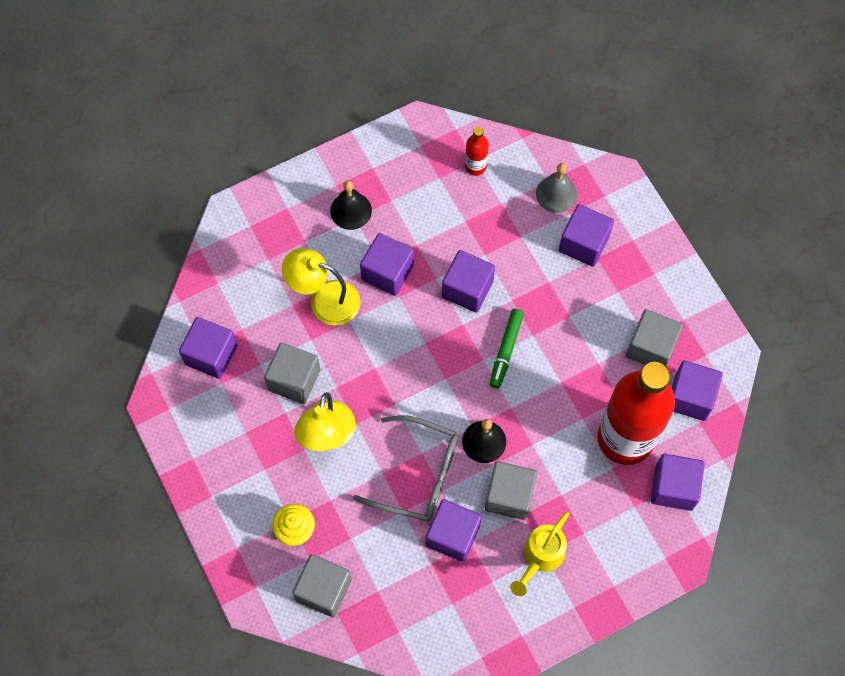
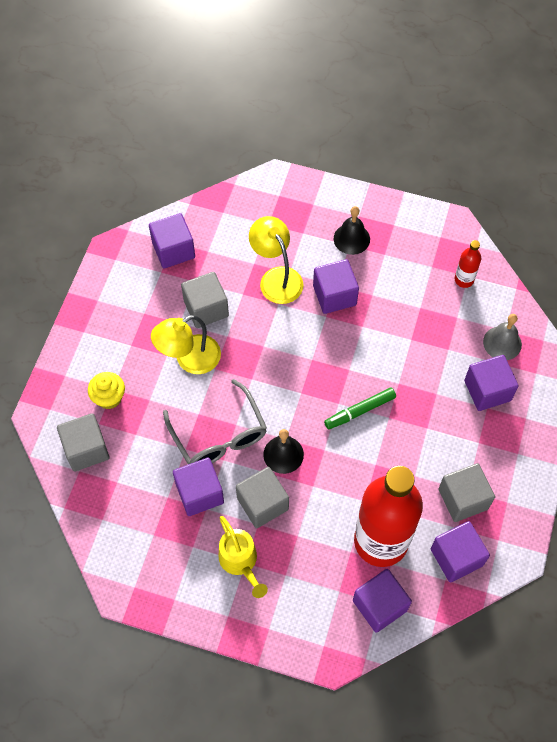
camera: 45 degrees right, 5 degrees down
(467, 289) = (375, 350): purple cube -> none
(540, 557) = (240, 562): yellow watering can -> yellow watering can turned 105 degrees counterclockwise

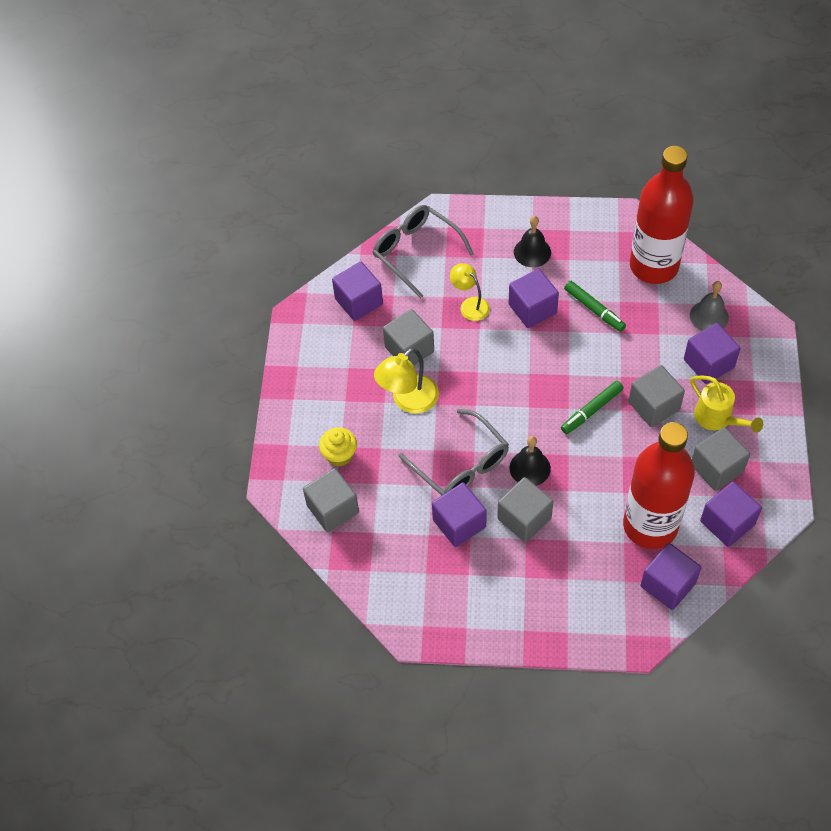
camera: 10 degrees left, 5 degrees down
(240, 562) = (520, 577): yellow watering can -> yellow watering can (717, 418)
(242, 214) = (416, 252): none -> grey glasses
(276, 278) = (470, 305): yellow lamp -> yellow lamp, size x0.67
(393, 310) = (594, 309): none -> green marker
(421, 421) = (654, 406): none -> grey cube
(464, 280) = (654, 266): red bottle -> red bottle, size x2.46

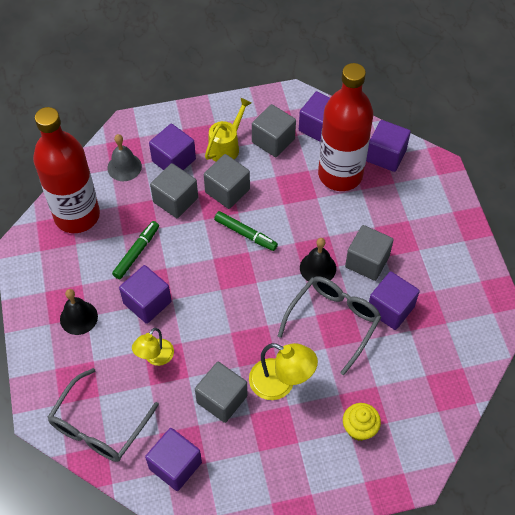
camera: 110 degrees left, 0 degrees up
(332, 509) = (417, 417): grey cube -> grey cube (175, 200)

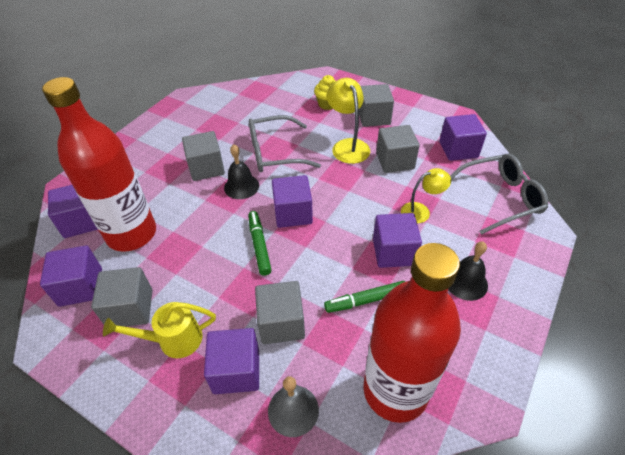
camera: 135 degrees left, 10 degrees down
(227, 191) = (228, 293): grey cube -> grey cube (374, 117)
(390, 309) = (233, 137): purple cube -> purple cube (293, 213)

